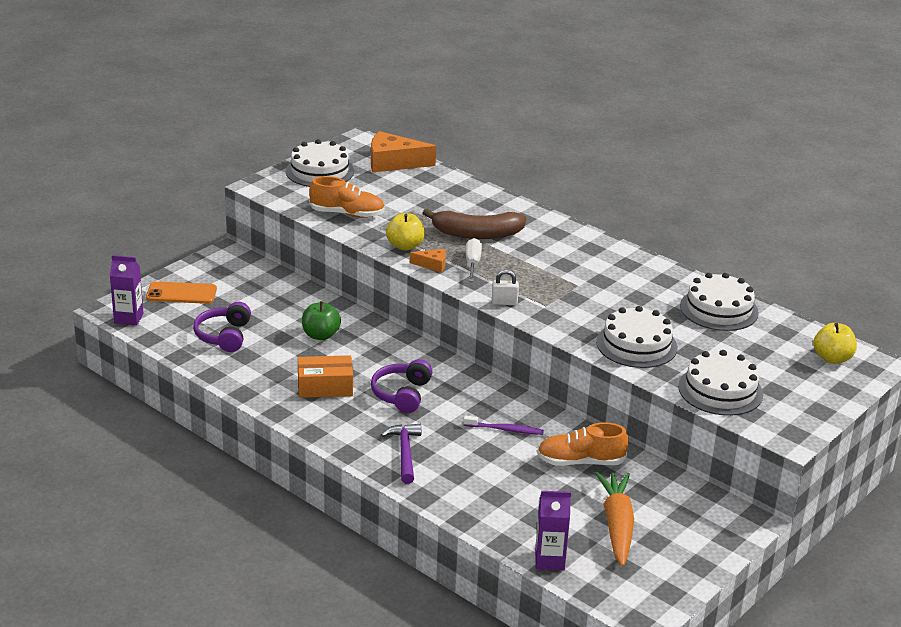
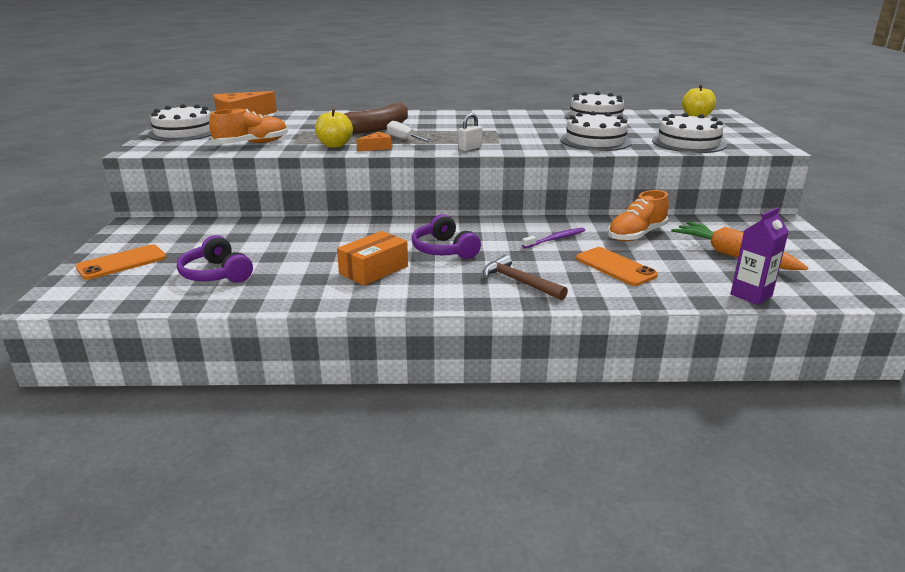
camera: 40 degrees left, 5 degrees down
(128, 318) = (83, 299): purple carton -> none
(320, 335) = (310, 242): green apple -> none
(404, 453) = (519, 282): purple hammer -> brown hammer
(499, 480) = (615, 267): none -> orange phone

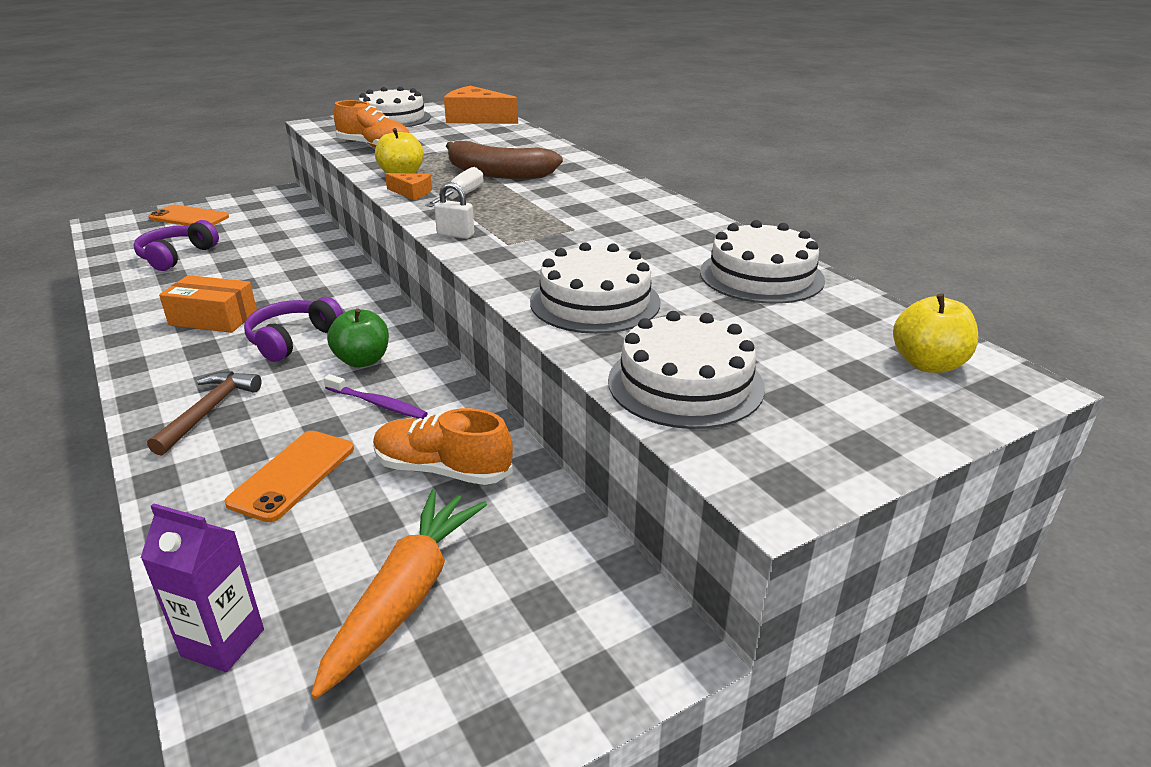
camera: 60 degrees right, 5 degrees up
(498, 236) = (362, 360): none -> green apple

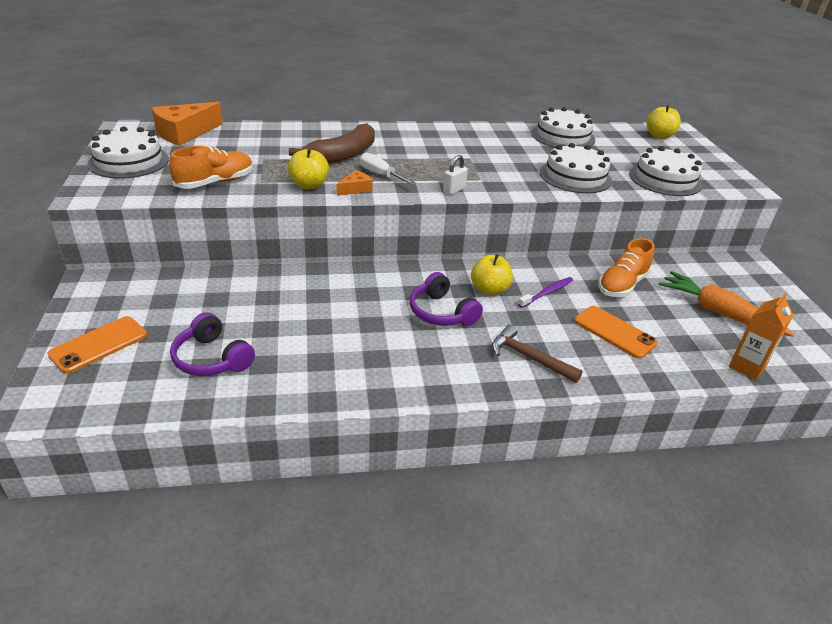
camera: 70 degrees left, 5 degrees up
(213, 318) = (378, 345): orange box -> none
(223, 643) = (747, 367): purple carton -> orange carton
(362, 360) = (489, 289): green apple -> yellow apple

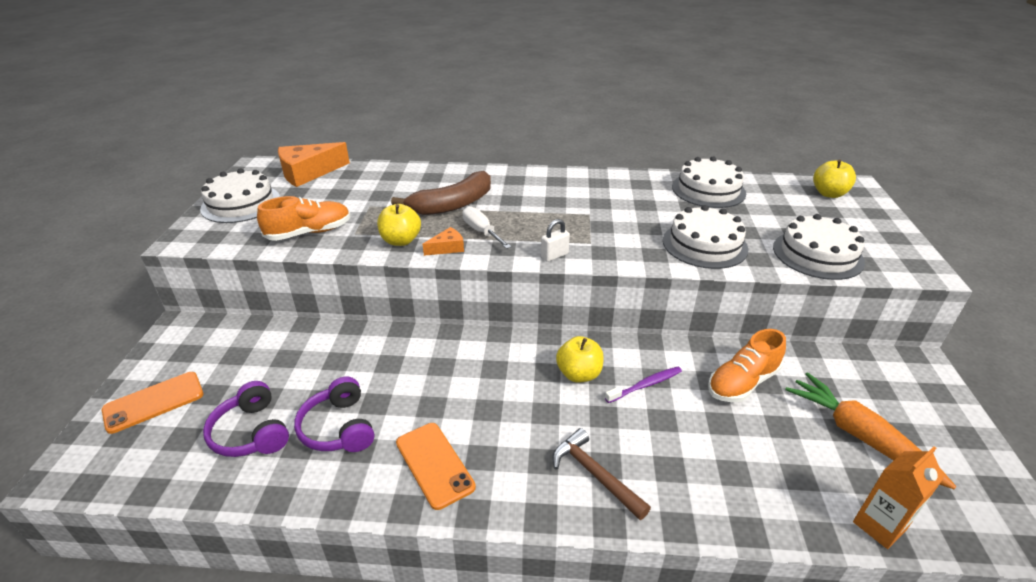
camera: 15 degrees right, 0 degrees up
(441, 312) = (513, 400): purple headphones -> purple headphones (338, 428)
(614, 332) = (713, 450): orange phone -> orange phone (434, 464)

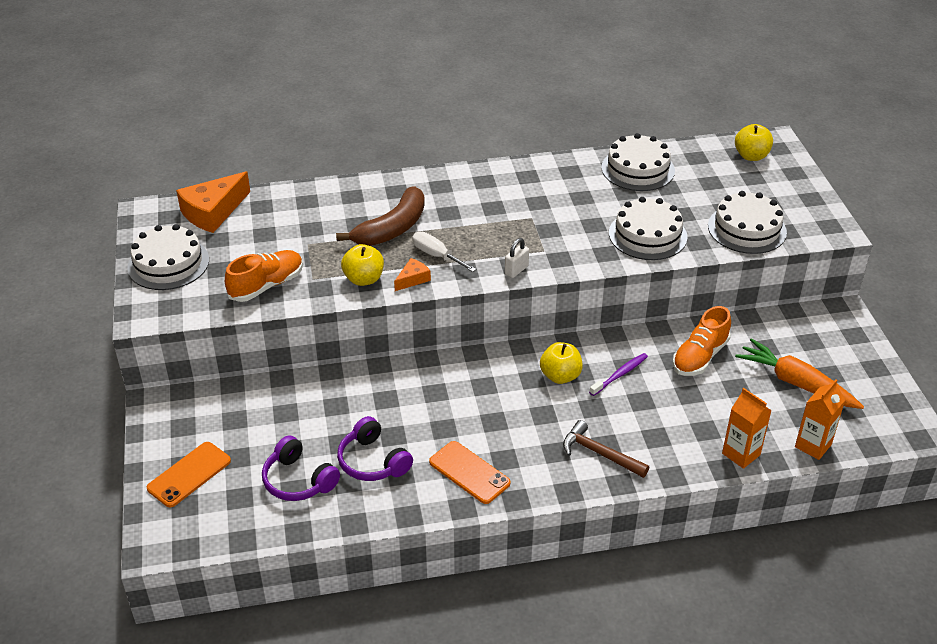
camera: 15 degrees left, 5 degrees up
(777, 516) = (741, 454): none -> orange carton

